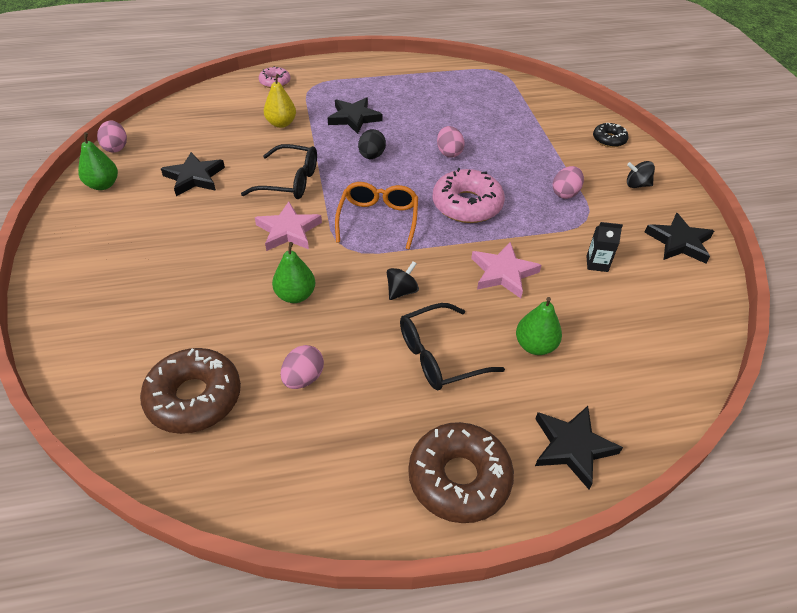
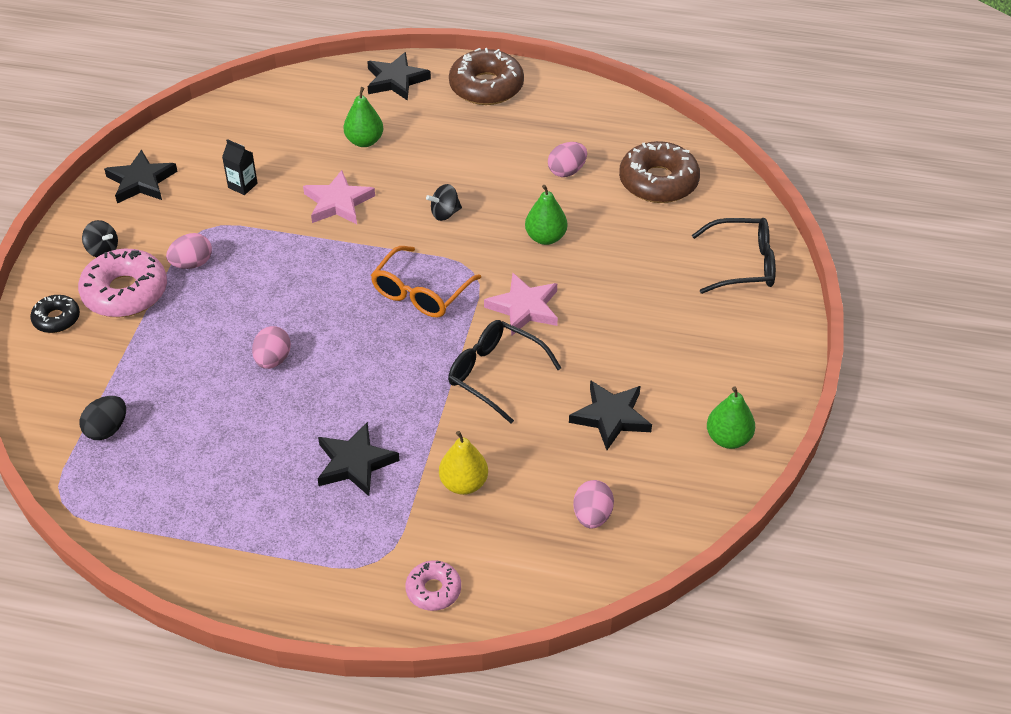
camera: 155 degrees left, 0 degrees up
(116, 147) = (709, 506): pink egg -> pink egg (592, 516)
(371, 156) = (373, 384): black egg -> black egg (107, 429)
(439, 356) = (448, 156): black glasses -> black glasses (743, 264)
(467, 205) = (312, 282): pink donut -> pink donut (125, 292)

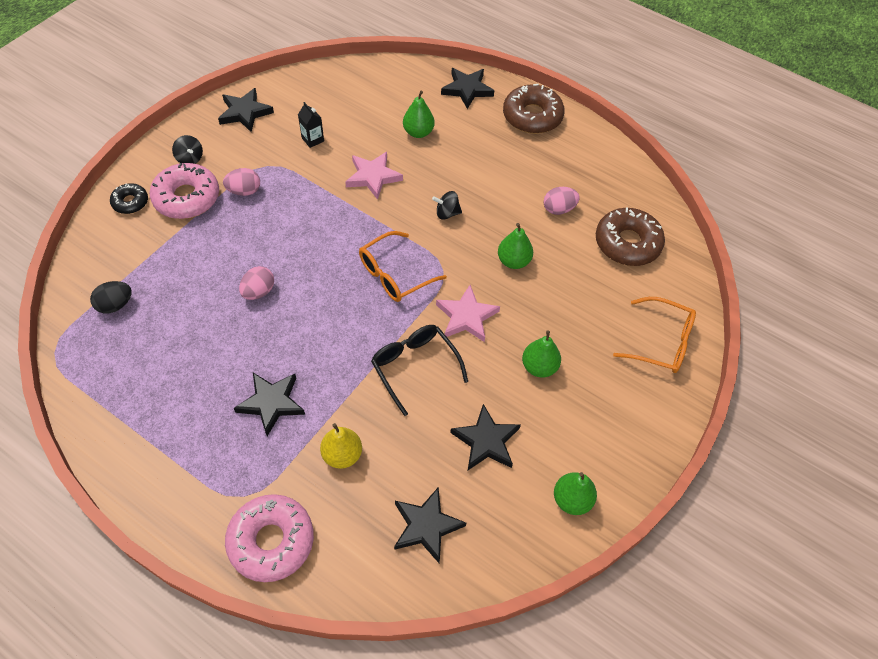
camera: 20 degrees right, 10 degrees up
(433, 590) = (271, 541): pink donut -> pink donut, size x1.84
(592, 516) = (426, 526): pink egg -> black star
(628, 329) = (539, 367): none -> green pear
(743, 264) = (661, 342): black glasses -> orange glasses

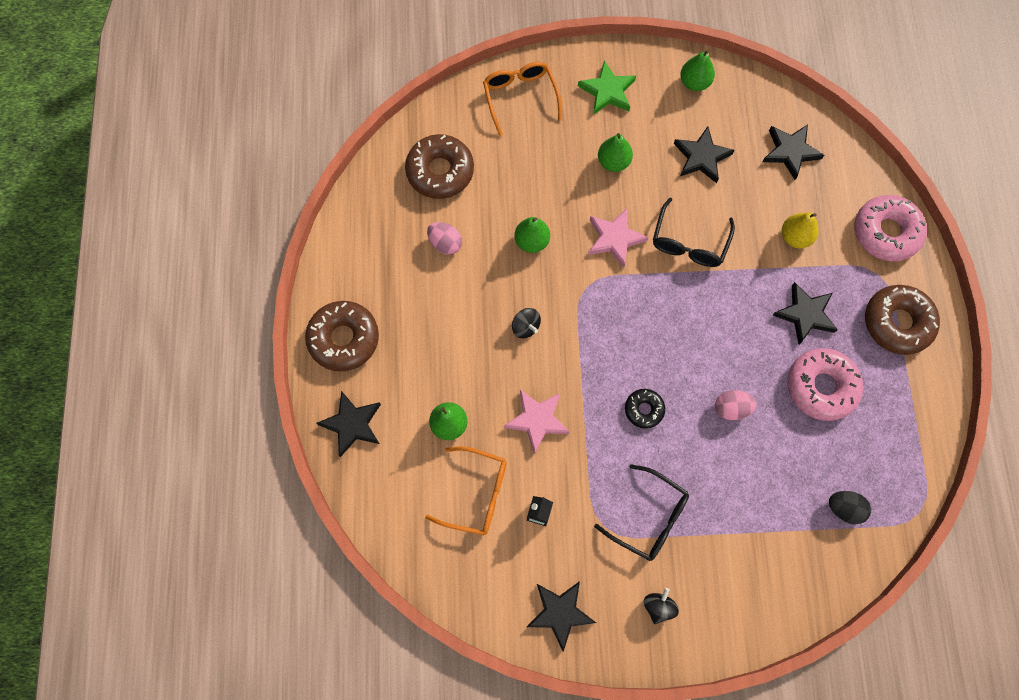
camera: 125 degrees left, 15 degrees up
(130, 202) = (750, 608): black donut -> black donut (644, 409)
(187, 198) = (701, 562): pink donut -> pink donut (821, 387)
(190, 471) = (897, 323): none -> brown donut
(244, 191) = (649, 518): pink egg -> black glasses
(394, 275) = (623, 319): orange glasses -> orange glasses (477, 494)
(618, 415) = (607, 91): none -> green star

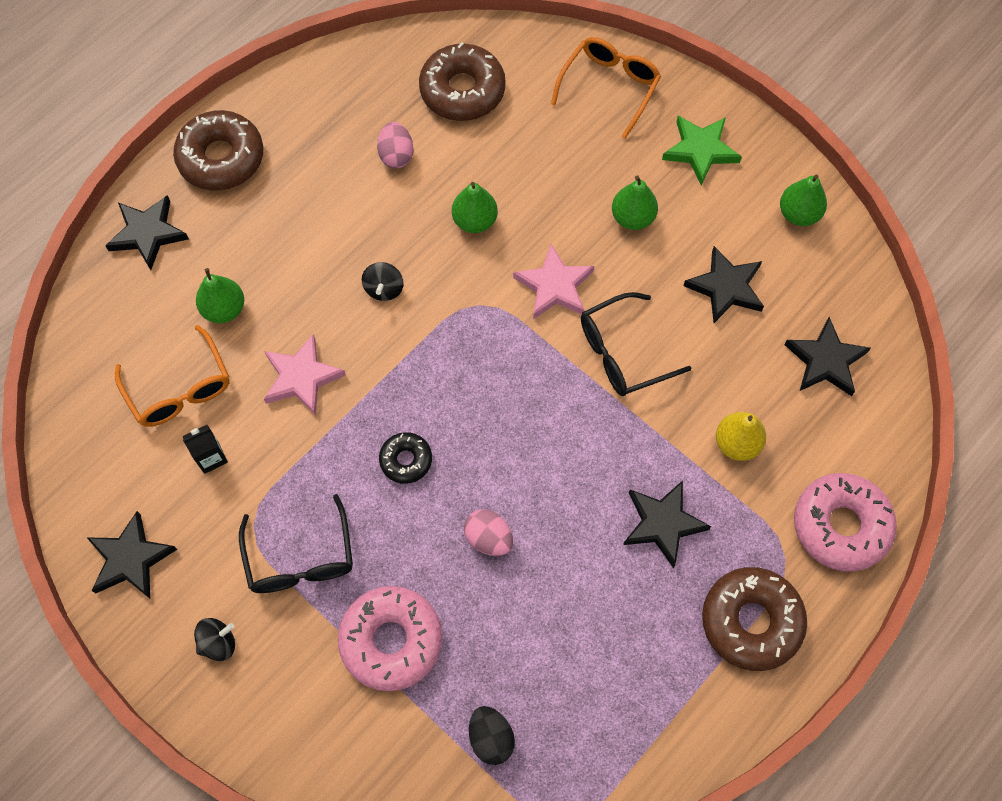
camera: 45 degrees right, 5 degrees down
(821, 387) = (600, 605): pink donut -> pink donut (391, 641)

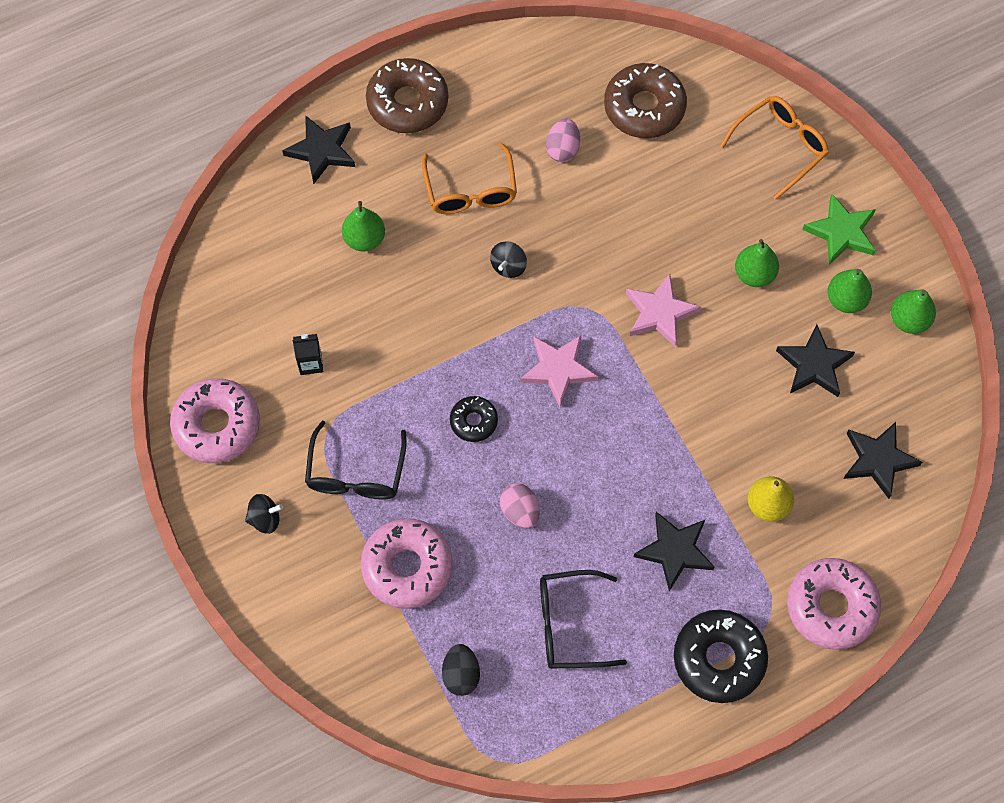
camera: 20 degrees right, 0 degrees up
(131, 559) = (217, 425): black star -> pink donut
(179, 389) = (304, 296): orange glasses -> orange glasses (471, 191)
(302, 377) = (410, 320): pink star -> pink star (558, 370)
(474, 221) = (610, 231): green pear -> green pear (846, 300)
(622, 353) = (697, 392): black glasses -> black glasses (569, 625)
(751, 621) = (719, 659): brown donut -> black donut

